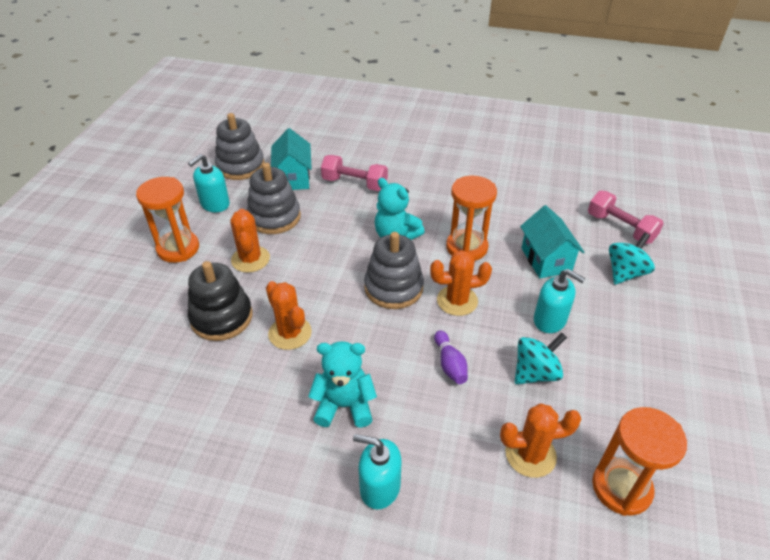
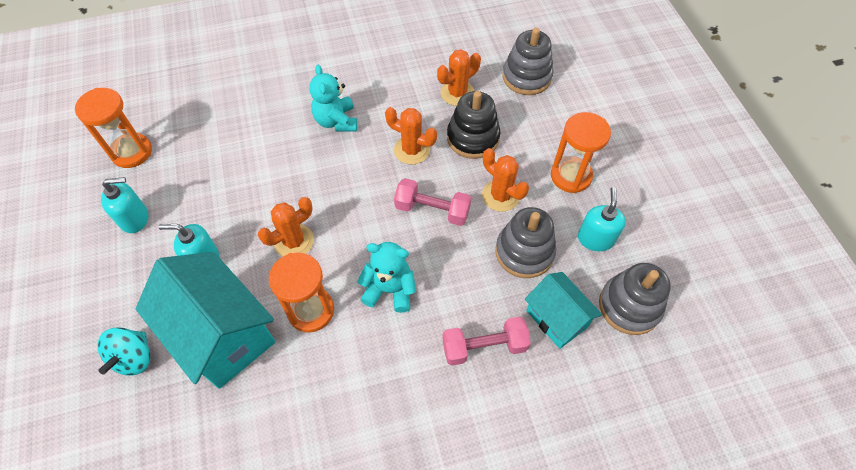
camera: 150 degrees right, 15 degrees up
(344, 405) = (336, 121): turquoise teddy bear -> turquoise teddy bear turned 105 degrees clockwise
(379, 487) = (286, 89): turquoise soap dispenser -> turquoise soap dispenser (135, 218)
(393, 288) = (356, 228): grey stacking toy -> grey stacking toy (526, 77)
(450, 364) = (276, 182): purple bowling pin -> none
(530, 454) = (196, 146): orange cactus -> orange cactus (457, 93)
(535, 373) = (206, 205): turquoise spinning top -> none
(546, 260) = (222, 334): turquoise house -> turquoise house, size x1.73
(620, 228) = (142, 435): pink dumbbell -> pink dumbbell (432, 210)

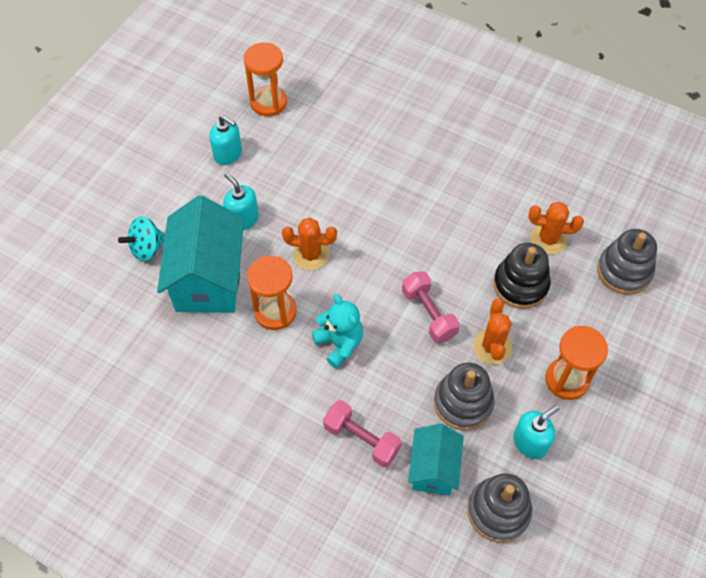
camera: 45 degrees right, 0 degrees up
(336, 121) = (429, 188): turquoise teddy bear -> none
(412, 150) = (462, 256): orange cactus -> none

